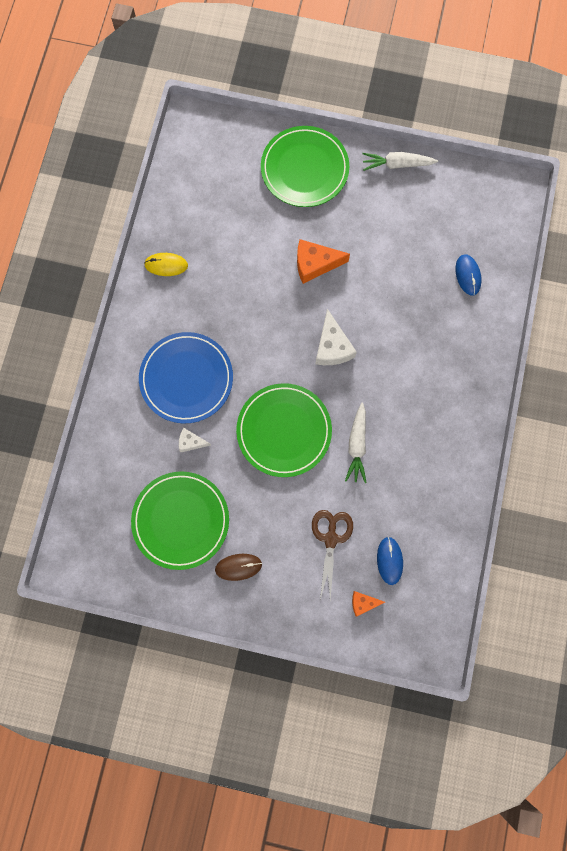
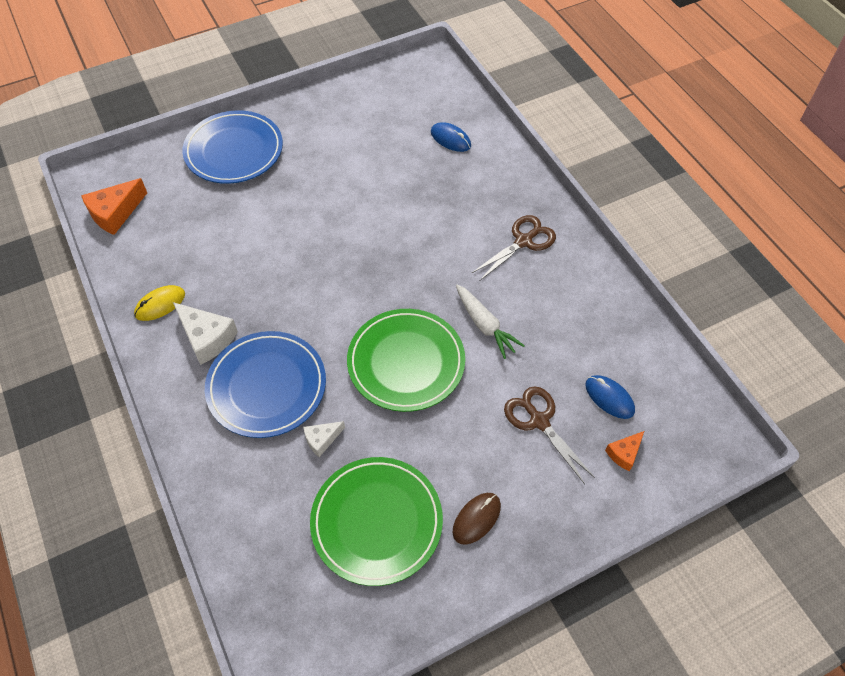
camera: 40 degrees left, 20 degrees down
(304, 169) = (234, 151): green plate -> blue plate
(315, 264) = (309, 212): orange cheese -> orange cheese (115, 213)
(332, 347) = (386, 264): white cheese -> white cheese (207, 338)
(397, 164) = (315, 101): white carrot -> none
(441, 403) = (523, 241): none -> brown scissors

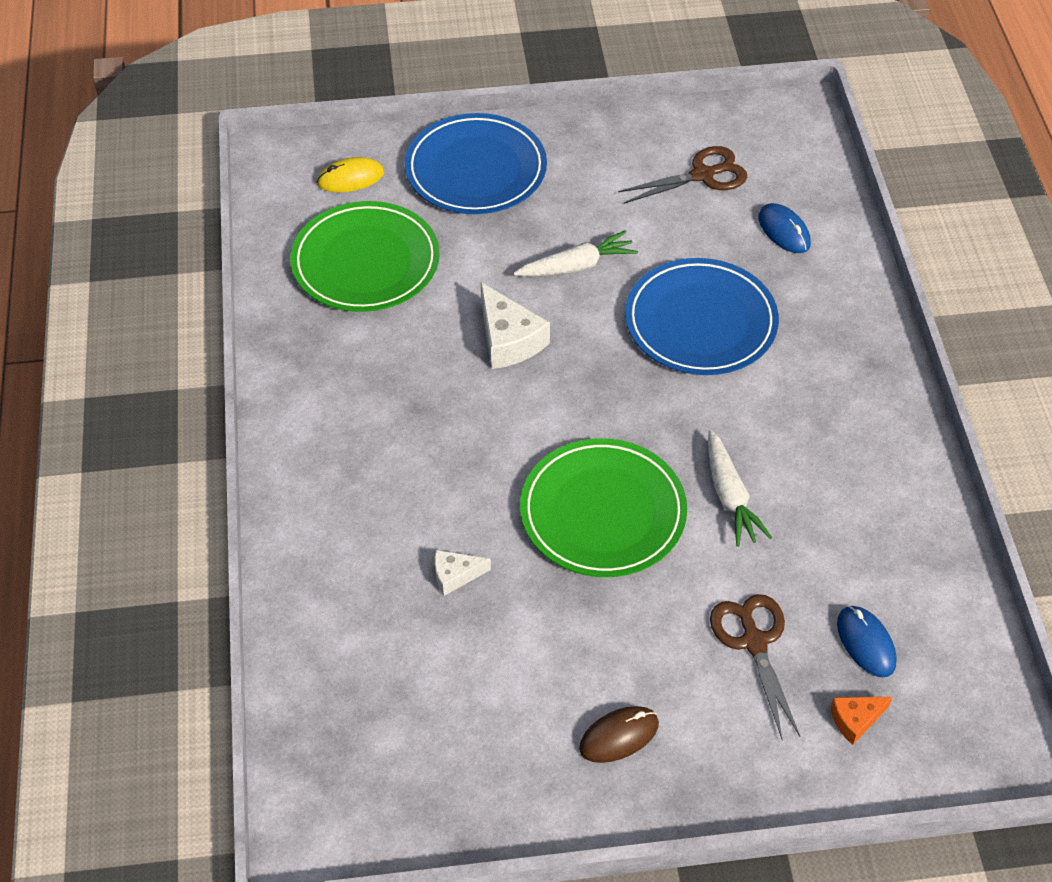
camera: 20 degrees right, 5 degrees down
(115, 213) = (293, 212): orange cheese -> none
(160, 304) = (310, 345): yellow mouse -> yellow mouse (350, 178)
(207, 338) = (354, 405): white cheese -> white cheese (508, 340)
(267, 386) = (409, 488): blue plate -> blue plate (700, 322)
(325, 198) = (576, 266): none -> white carrot
(376, 522) = (487, 697): green plate -> green plate (365, 262)
(523, 241) = (831, 400): brown scissors -> brown scissors (702, 175)

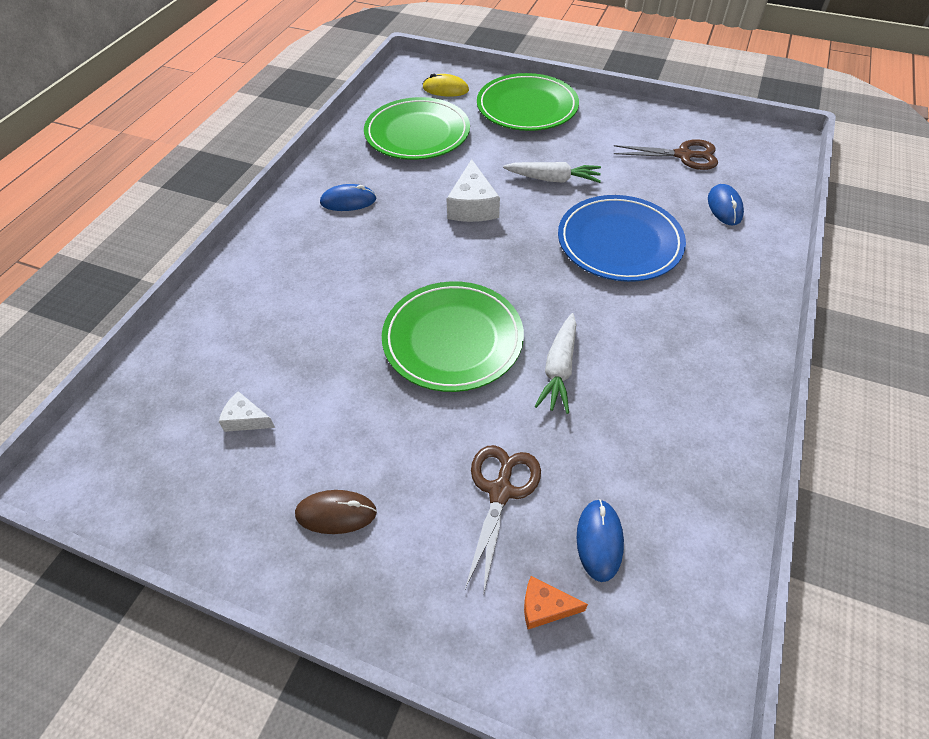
camera: 30 degrees right, 0 degrees up
(354, 393) = (348, 201): none -> blue mouse
(455, 575) = (316, 337): white cheese -> white cheese (246, 419)
(476, 170) = (527, 107): blue plate -> green plate

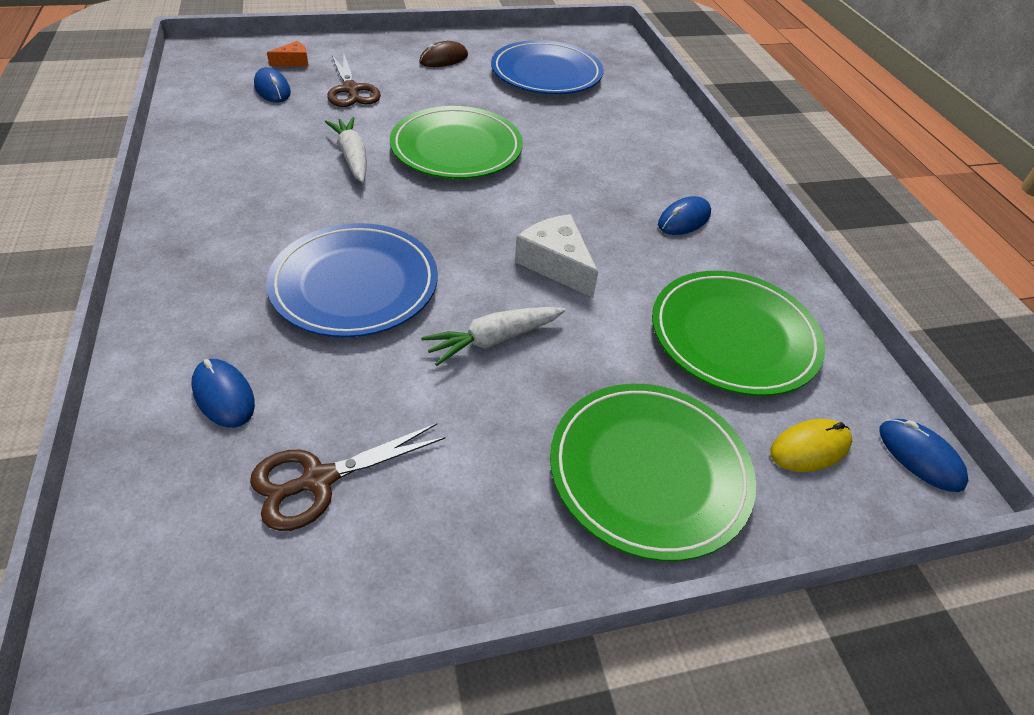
camera: 140 degrees right, 5 degrees down
(246, 419) = (546, 73): white cheese -> blue plate
(403, 72) = (920, 456): none -> blue mouse

